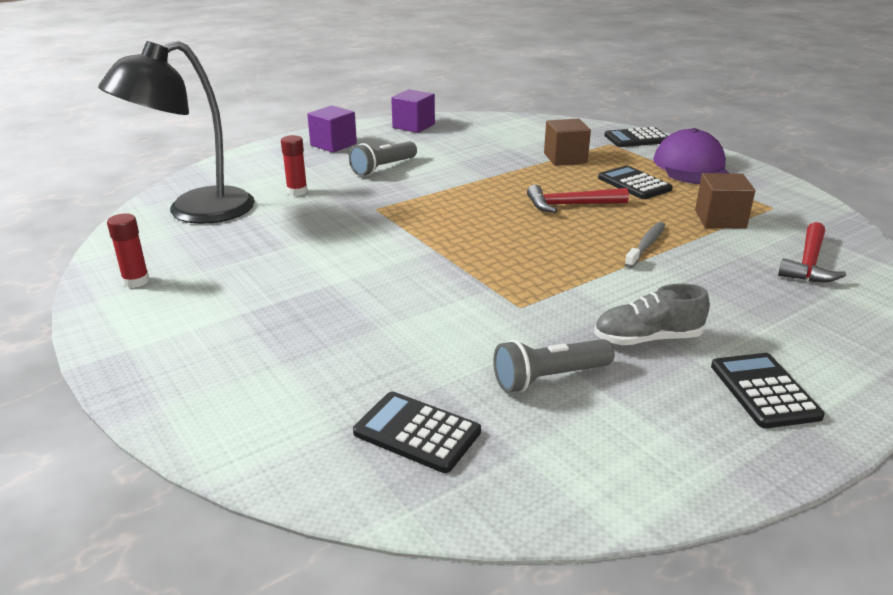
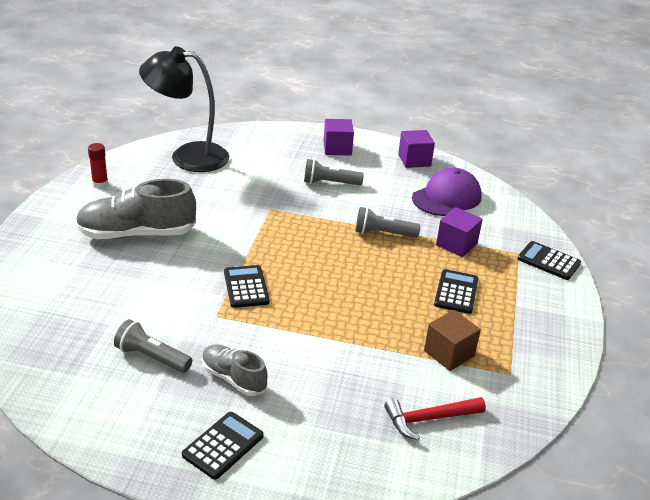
camera: 45 degrees right, 5 degrees up
(287, 296) = (137, 234): none -> grey shoe
(297, 191) = (255, 172): red glue stick -> none
(417, 432) = (61, 335): black calculator -> black calculator (246, 287)
(503, 177) = (383, 233): none -> grey flashlight
(565, 158) = (456, 244): brown cube -> purple cube
(570, 205) = (379, 278): red hammer -> none
(646, 245) = (359, 334): grey toothbrush -> none
(691, 166) = (532, 307): purple cap -> purple cap (447, 197)

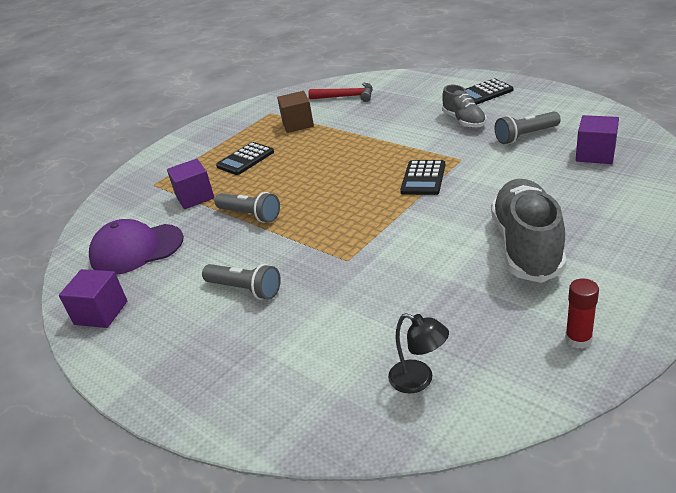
camera: 145 degrees left, 0 degrees up
(137, 234) = (526, 245): grey shoe -> grey shoe turned 105 degrees counterclockwise
(151, 357) = (525, 136): grey flashlight -> grey flashlight turned 105 degrees clockwise
(188, 156) = (419, 380): black lamp -> black lamp, size x0.44
(337, 148) = (175, 356): purple cube -> purple cube (595, 154)
(548, 261) = (140, 175): black calculator -> none

